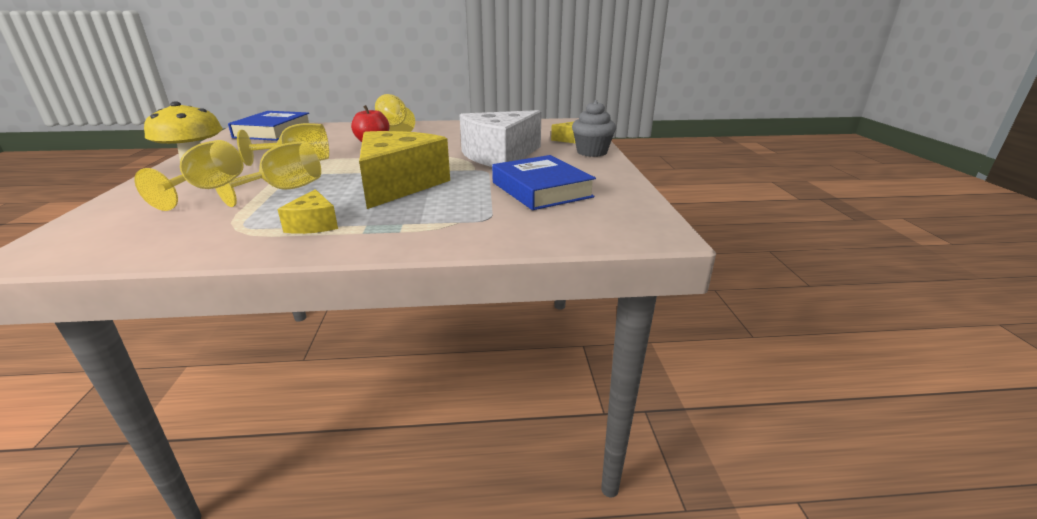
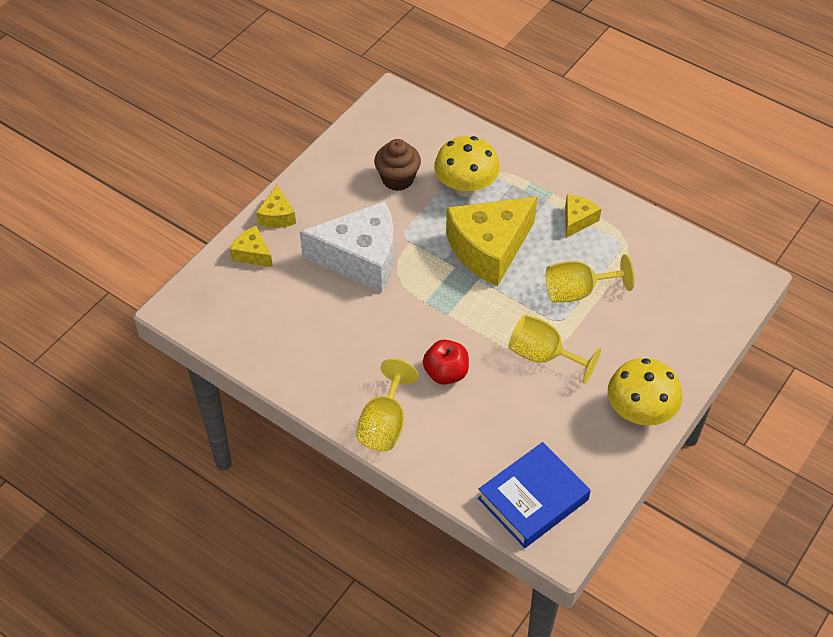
camera: 140 degrees left, 25 degrees up
(208, 190) = (635, 328): yellow goblet -> none
(468, 205) = (466, 188): none -> yellow mushroom
(541, 190) = (397, 179): blue book -> brown cupcake
(592, 152) = (277, 216): grey cupcake -> yellow cheese

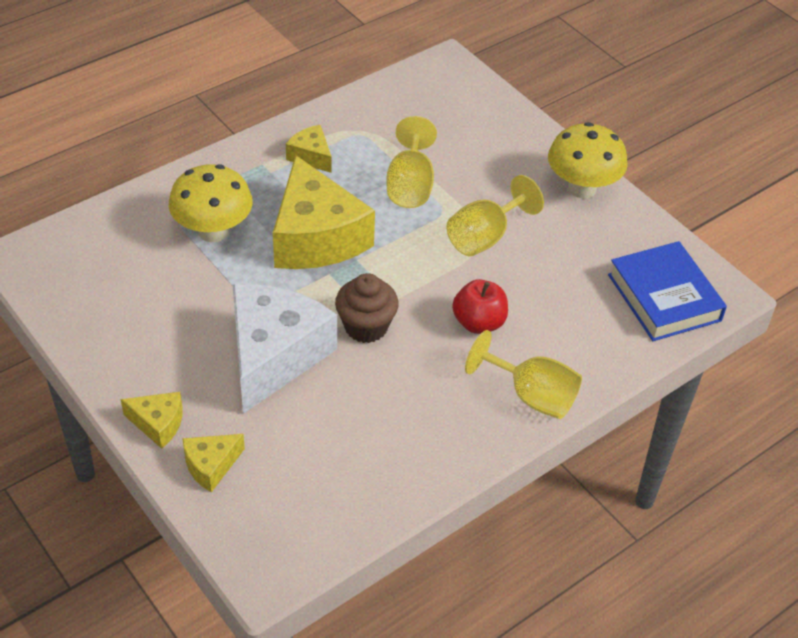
camera: 75 degrees left, 5 degrees down
(397, 179) = (163, 288): brown cupcake -> brown cupcake (366, 327)

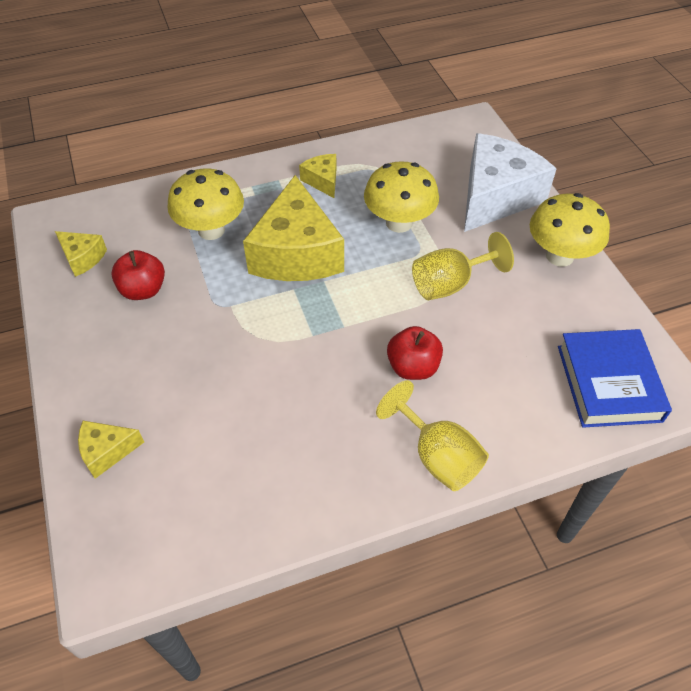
camera: 20 degrees right, 5 degrees up
(158, 424) = (81, 397): yellow cheese -> yellow cheese (82, 258)
(169, 307) = (143, 290): none -> red apple
(274, 355) = (211, 356): white cheese -> white cheese (496, 196)
(366, 327) = (305, 347): brown cupcake -> none
(410, 185) = (399, 223): yellow goblet -> yellow mushroom

